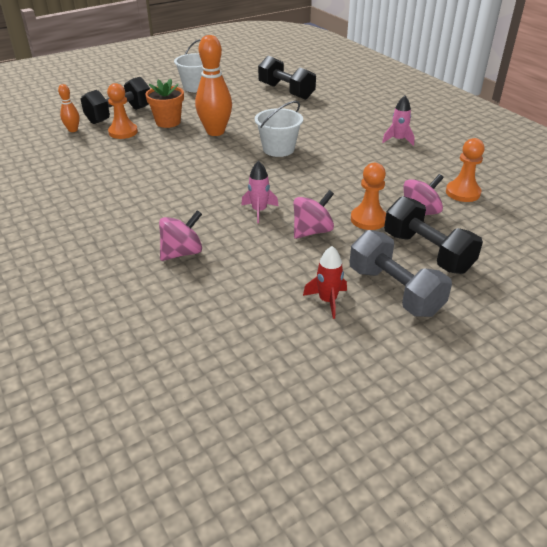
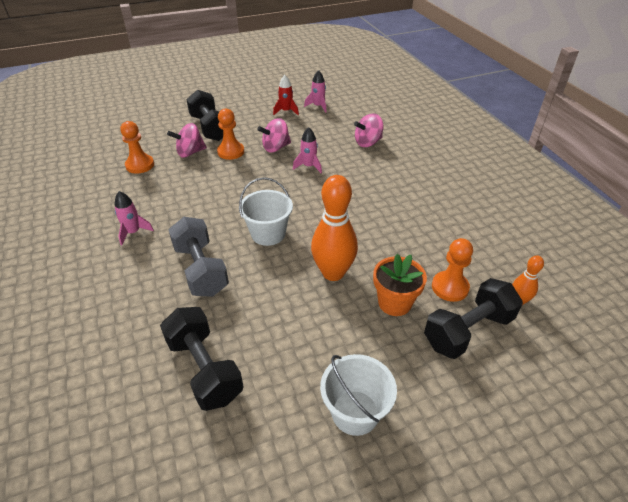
camera: 170 degrees left, 5 degrees up
(274, 320) = (318, 106): none -> pink rocket
(394, 291) = (246, 112): grey dumbbell -> grey dumbbell (201, 270)

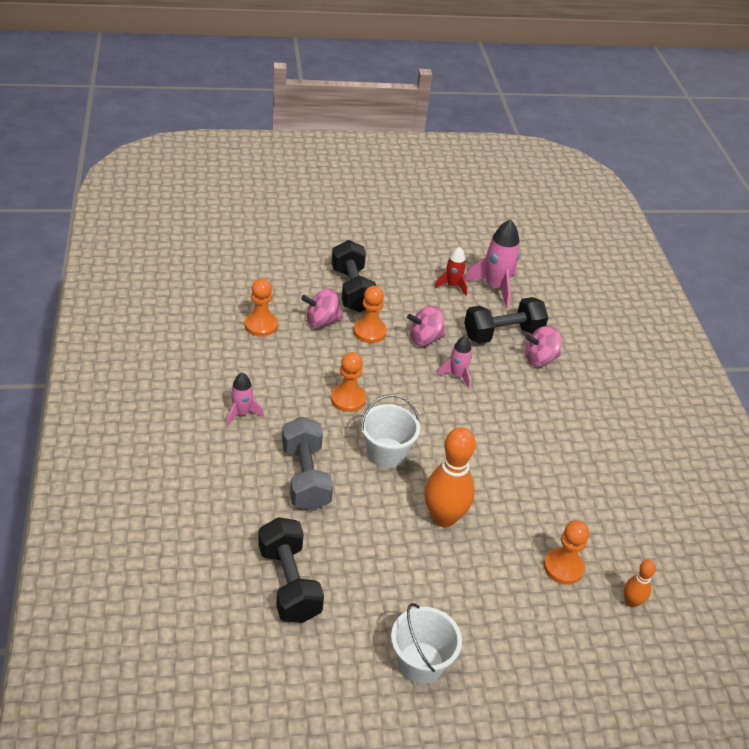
camera: 10 degrees right, 0 degrees up
(225, 201) = (348, 399): none -> orange pawn
(318, 106) = (495, 287): pink rocket -> pink rocket, size x1.70
(394, 303) = (497, 568): orange flower pot -> none
(468, 331) = (562, 618): black dumbbell -> black dumbbell (502, 334)

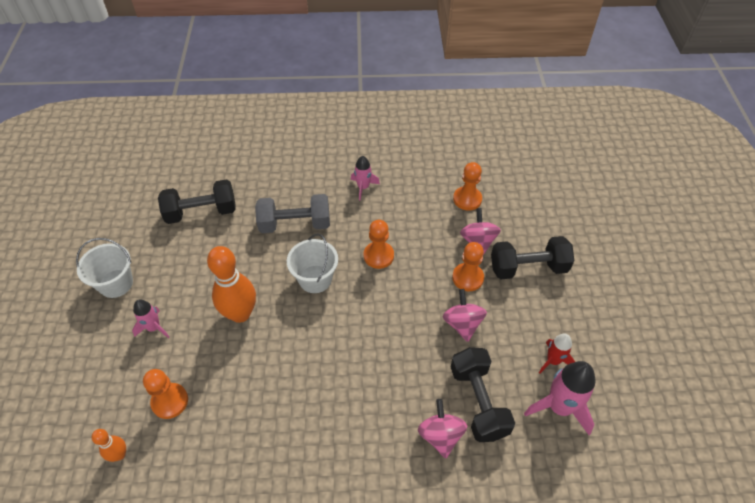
camera: 100 degrees right, 10 degrees up
(457, 375) = (411, 346): pink rocket -> pink rocket (154, 328)

